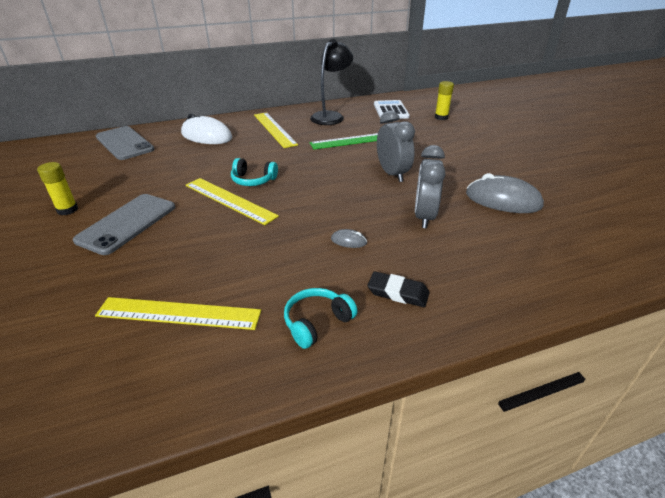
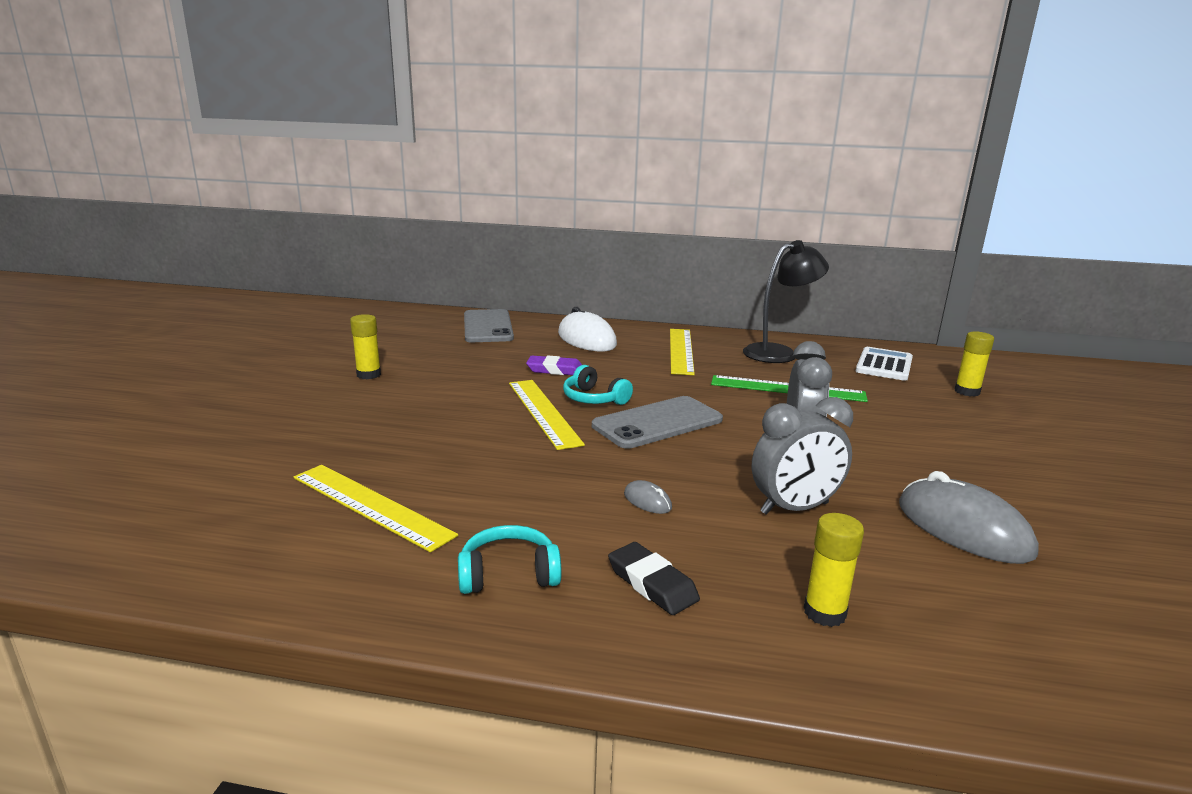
camera: 30 degrees right, 15 degrees down
(127, 223) = (410, 403): grey phone -> grey phone (657, 423)
(207, 165) = (555, 370): none -> purple eraser
(424, 217) = (794, 508): grey clock -> grey clock turned 150 degrees counterclockwise
(487, 272) = (824, 612): none -> yellow glue stick

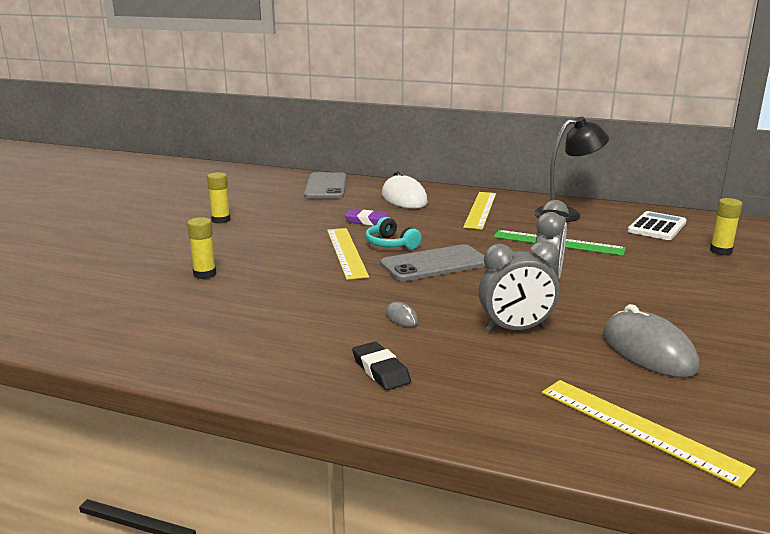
camera: 10 degrees right, 0 degrees up
(371, 505) = (197, 309): yellow ruler -> yellow ruler (640, 428)
(508, 574) = (279, 357): turquoise headphones -> none
(824, 612) = (501, 397): yellow glue stick -> yellow glue stick (204, 274)

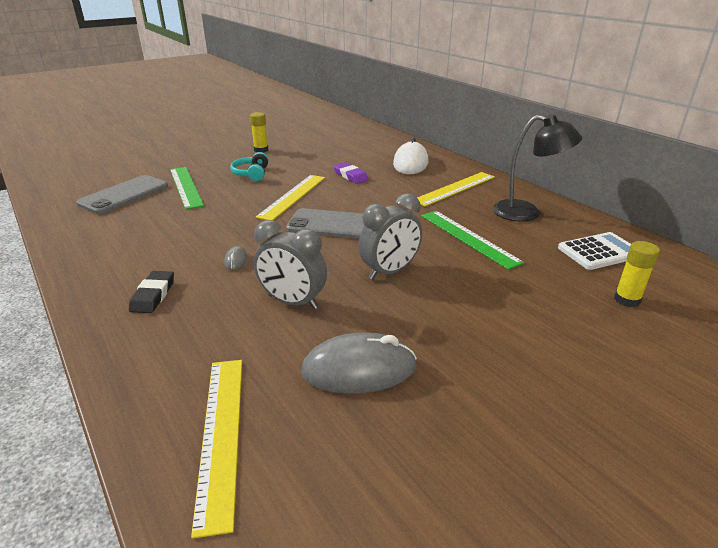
camera: 35 degrees right, 10 degrees up
(204, 274) = (186, 187): yellow glue stick -> green ruler
(326, 186) = (371, 140): grey phone -> grey phone (124, 195)
(391, 244) = (333, 199): turquoise headphones -> turquoise headphones (251, 174)
(648, 351) = (359, 369): grey mouse -> grey mouse turned 75 degrees clockwise

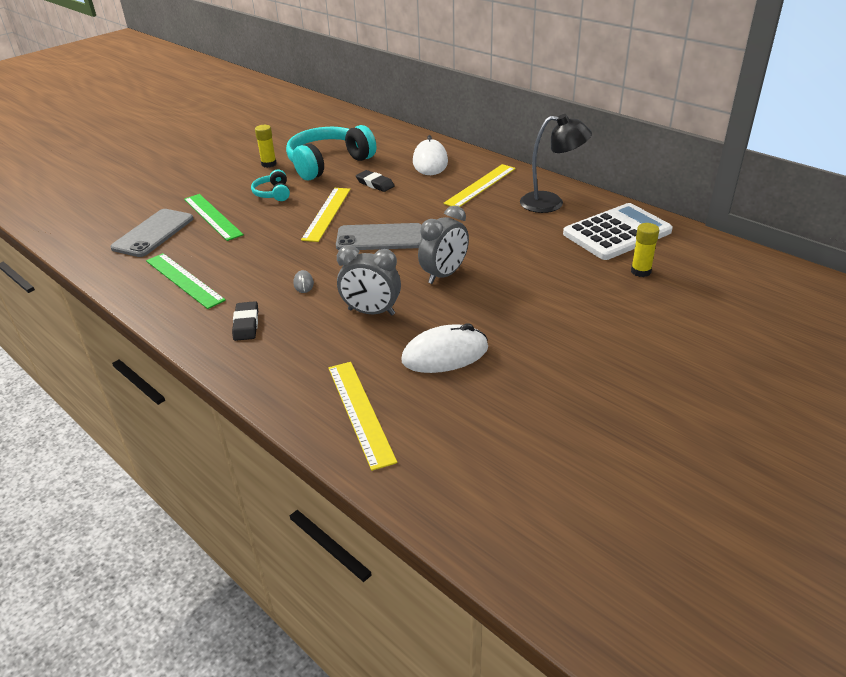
camera: 10 degrees left, 5 degrees up
(314, 155) = (328, 163): none -> turquoise headphones
(350, 176) = (375, 184): purple eraser -> black eraser
(359, 369) = (445, 354): grey mouse -> white mouse
(468, 238) = (504, 235): green ruler -> green ruler (184, 280)
(599, 252) = (617, 233): white calculator -> white calculator, size x1.55

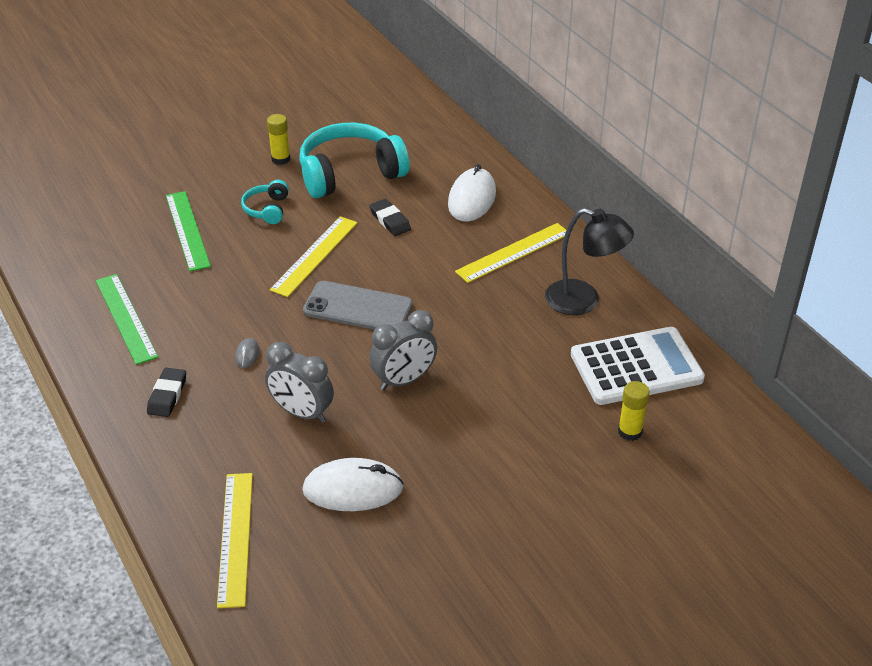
camera: 15 degrees right, 5 degrees up
(153, 233) = (116, 241): grey phone -> none

